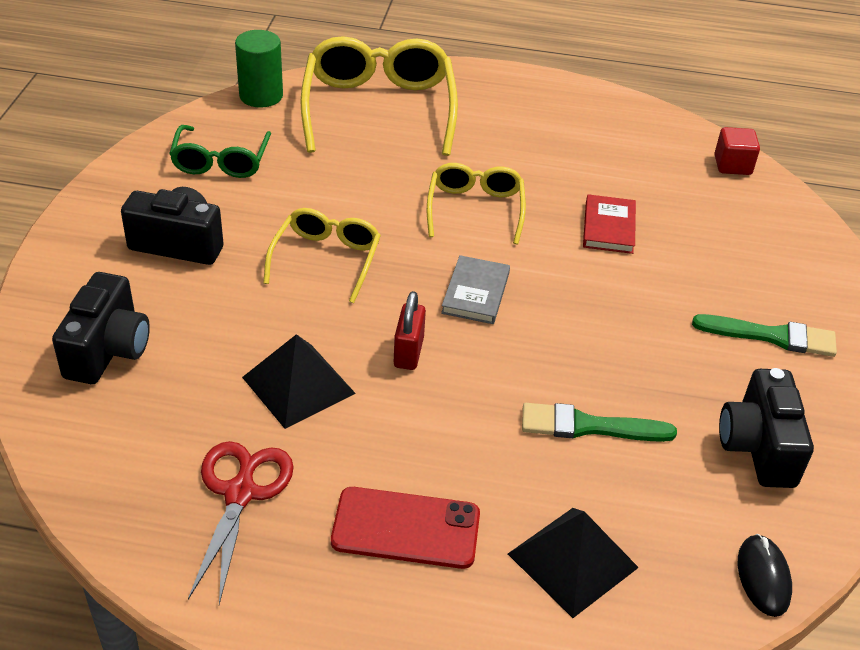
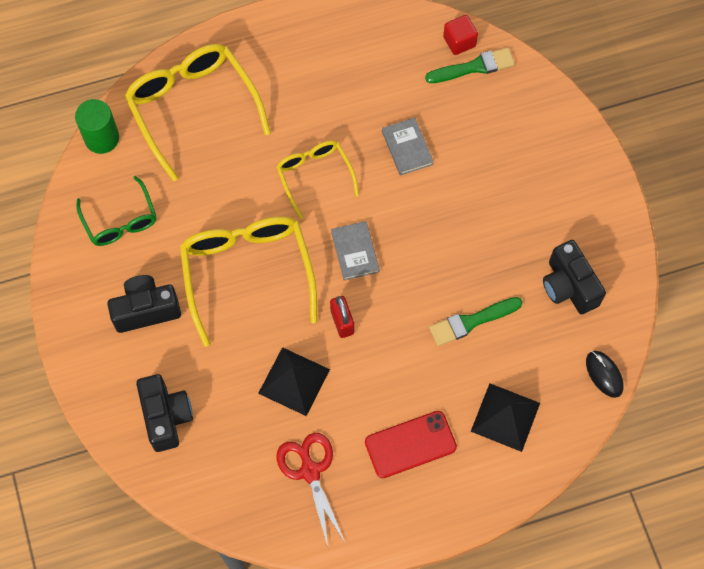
camera: 25 degrees left, 25 degrees up
(326, 259) = (247, 273): yellow glasses -> yellow glasses, size x1.72
(609, 227) = (407, 148): red book -> grey book
(771, 336) = (544, 194): green brush -> green brush (474, 67)

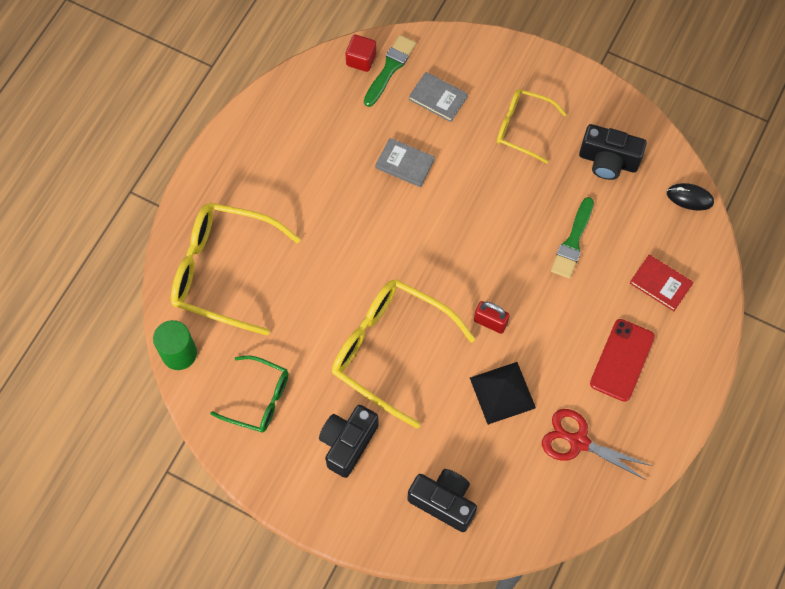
camera: 45 degrees left, 0 degrees up
(314, 176) = (363, 240): yellow glasses -> yellow glasses (522, 127)
(355, 252) = (447, 267): grey book -> grey book (438, 98)
(505, 417) = (660, 284): black pyramid -> red book

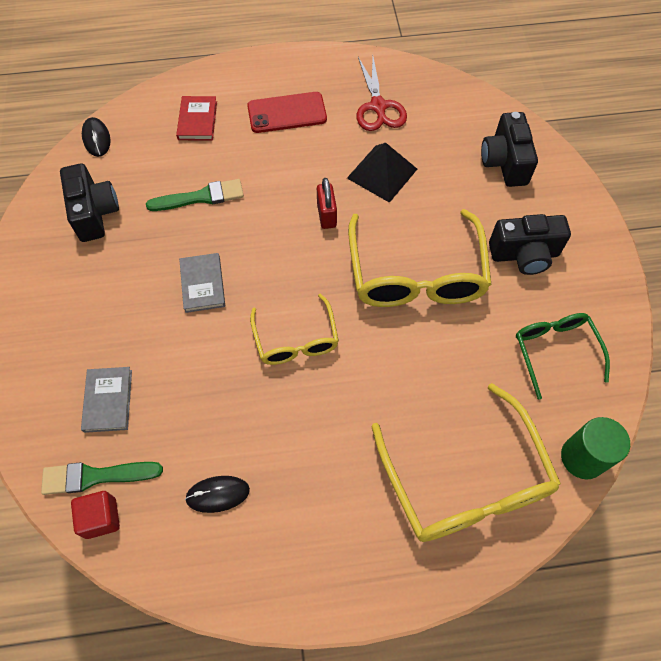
camera: 125 degrees left, 5 degrees down
(327, 127) = (217, 494): none -> black mouse
(405, 164) = (212, 383): grey book -> grey book (202, 284)
(522, 127) = (98, 301): yellow glasses -> yellow glasses (296, 340)

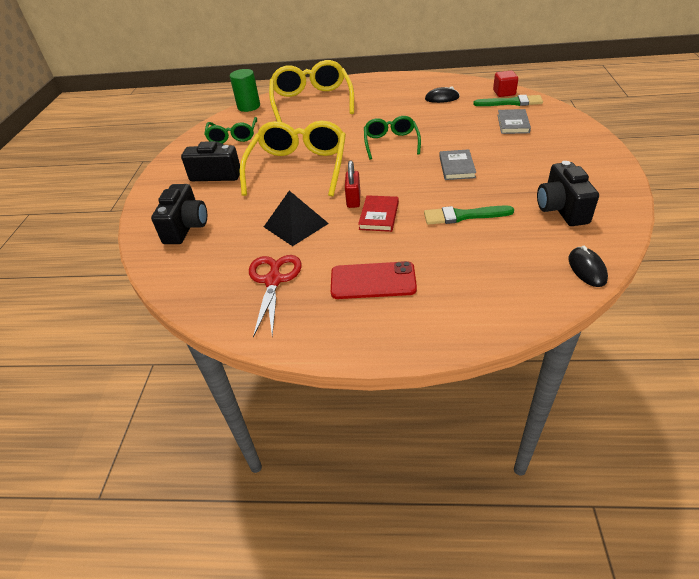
camera: 165 degrees left, 20 degrees down
(197, 120) = (473, 280): red book -> red book (379, 215)
(296, 340) = (391, 143): yellow glasses -> green glasses

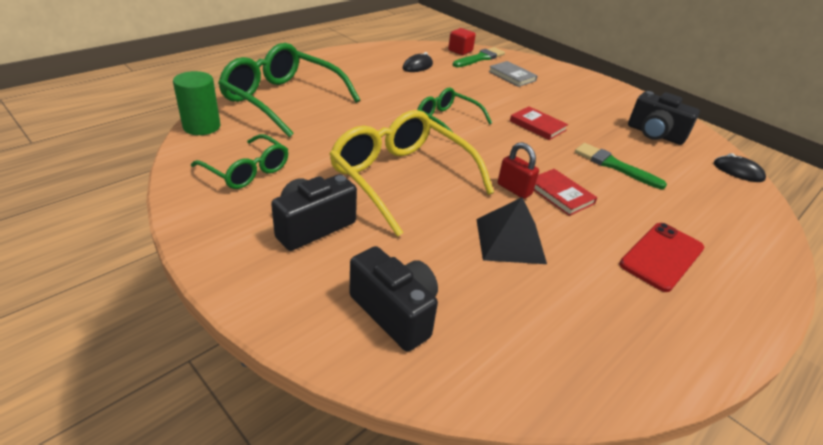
camera: 55 degrees left, 5 degrees down
(273, 281) = (597, 310): red scissors -> none
(311, 101) = (282, 100): yellow glasses -> green glasses
(457, 167) = (537, 125): grey book -> red book
(463, 216) = (614, 165): green brush -> green brush turned 90 degrees clockwise

